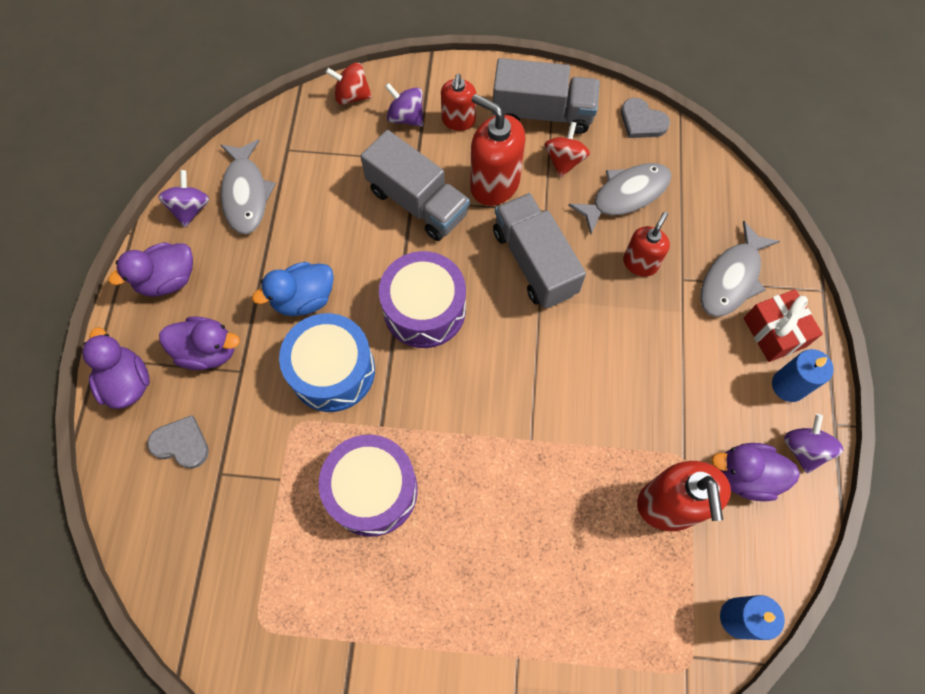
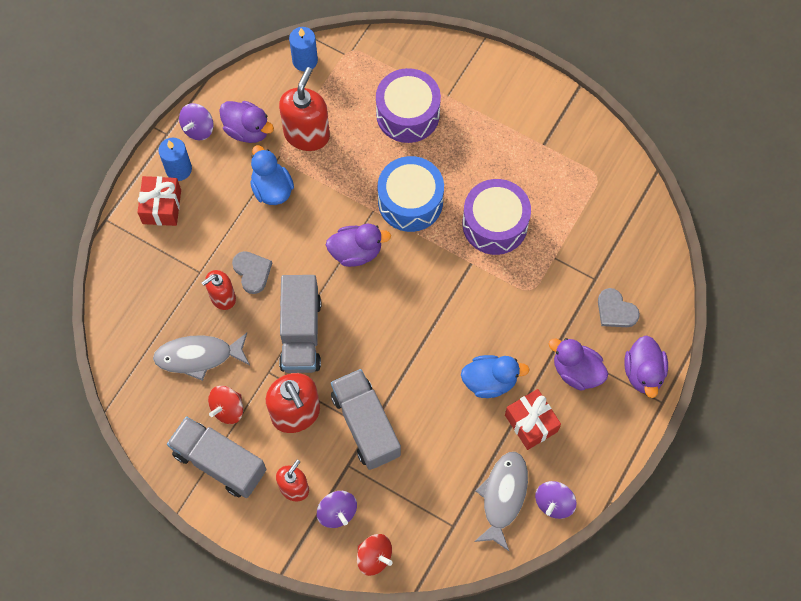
camera: 155 degrees left, 0 degrees up
(168, 280) = (590, 445): purple duck -> purple duck (356, 252)
(241, 275) = (531, 423): none -> red gift
(332, 371) = (490, 316): blue drum -> blue drum (410, 201)
(424, 309) = (402, 333): purple drum -> purple drum (408, 114)
(642, 121) = (142, 416): grey heart -> grey heart (252, 272)
(666, 411) = (272, 189): none -> blue duck
(731, 278) = (164, 256): grey fish -> none

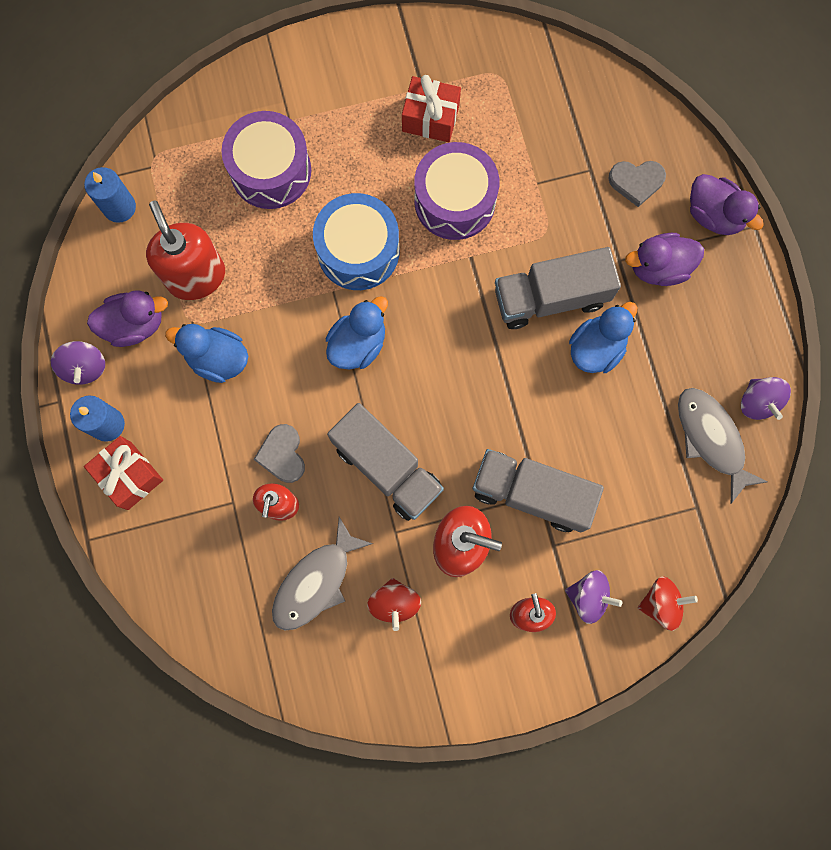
camera: 45 degrees left, 10 degrees up
(219, 462) = (438, 659): grey truck -> grey truck (550, 297)
(252, 272) = (282, 454): grey heart -> grey heart turned 120 degrees counterclockwise
(356, 252) = (358, 344): purple duck -> blue duck
(531, 423) = (668, 351): red gift -> red gift (430, 118)

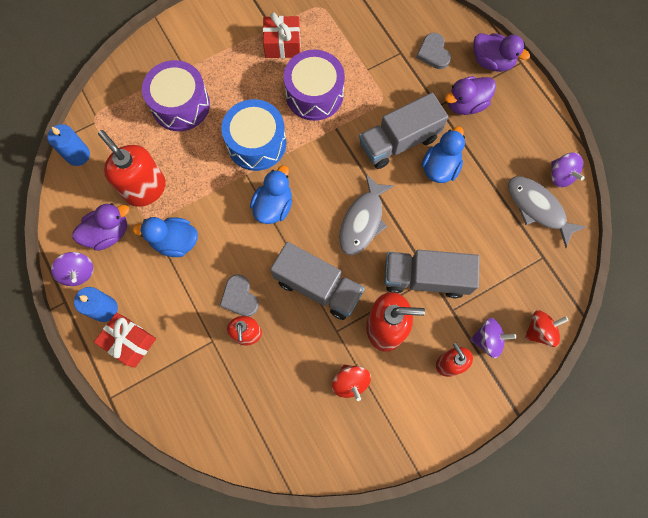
camera: 15 degrees left, 5 degrees down
(316, 581) = (288, 382): grey fish -> grey fish (362, 221)
(636, 182) = (433, 53): grey heart -> grey heart turned 90 degrees clockwise

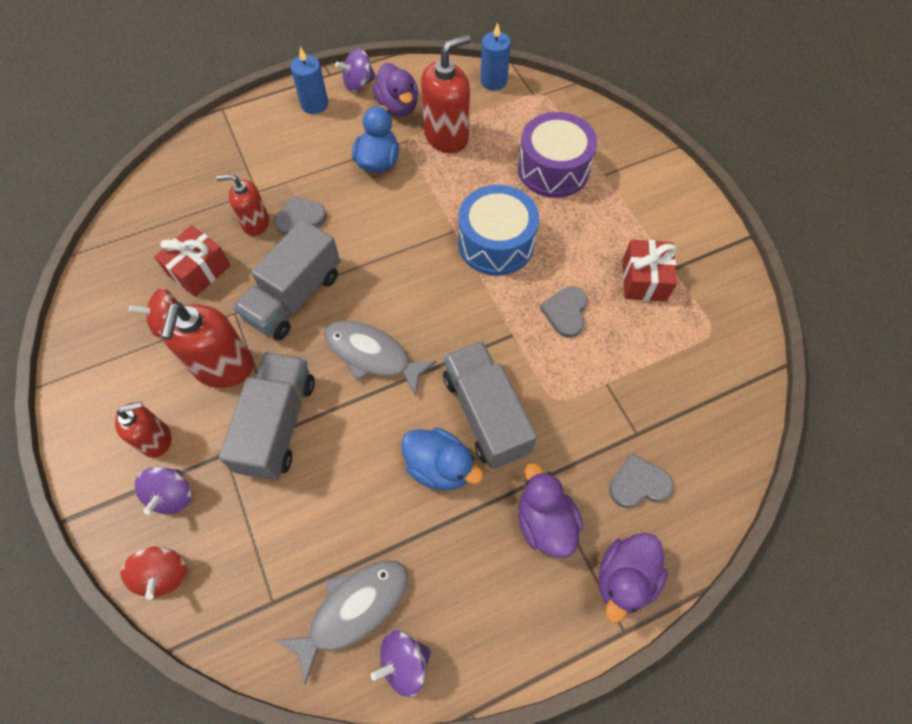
camera: 95 degrees right, 10 degrees down
(130, 342) = (274, 124): red gift -> red gift (199, 270)
(273, 206) = (407, 257): blue duck -> none
(314, 94) = (565, 312): purple drum -> grey heart

